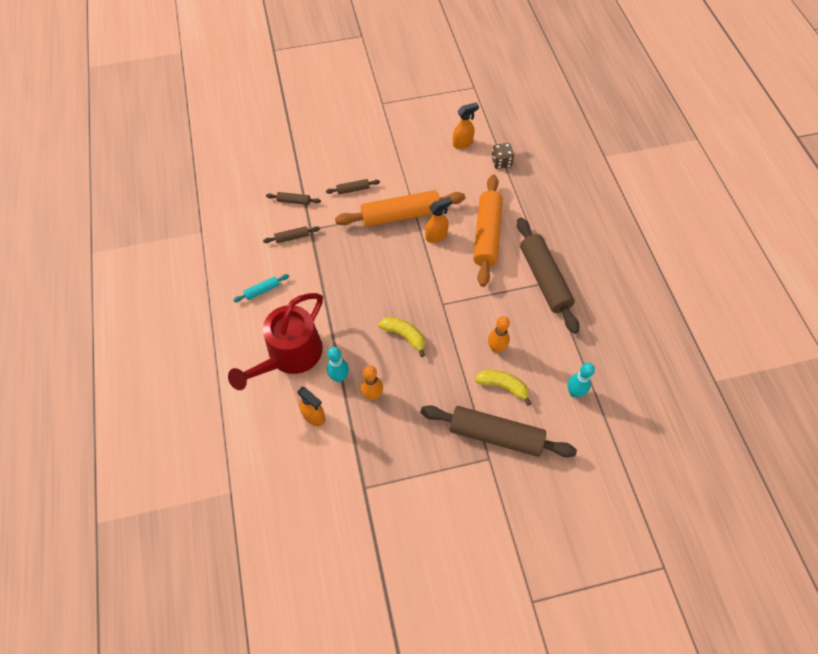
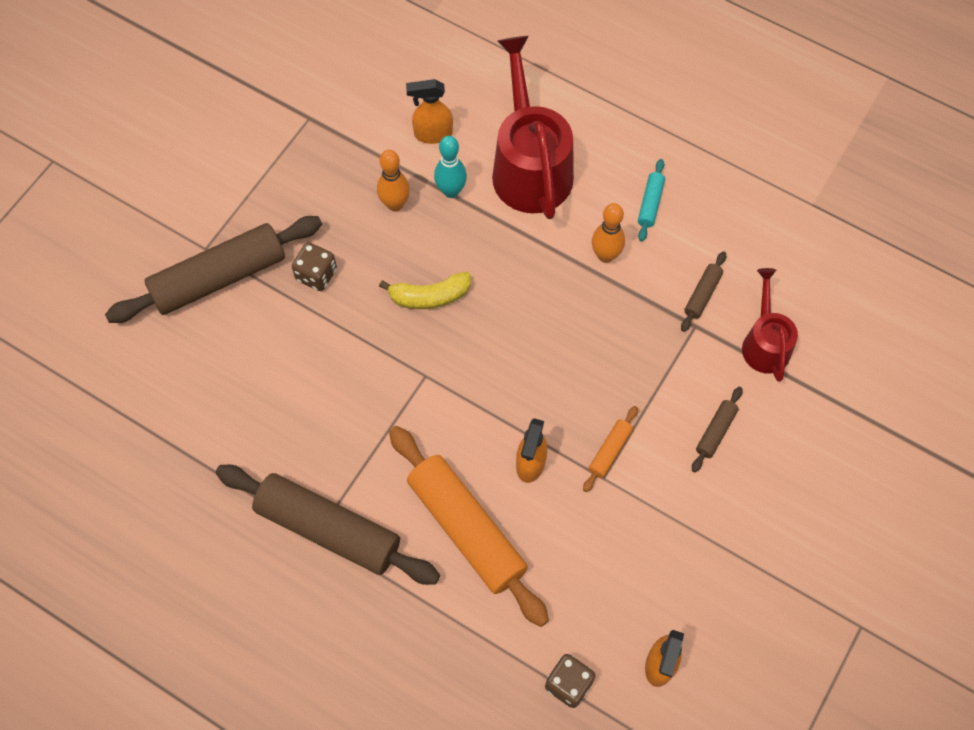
camera: 135 degrees right, 5 degrees up
(294, 201) = (765, 343): brown rolling pin -> red watering can
(400, 215) = (609, 451): orange rolling pin -> orange rolling pin, size x0.43
(446, 393) = (316, 275): none -> brown dice
(496, 348) = (307, 377): orange bowling pin -> orange bowling pin (605, 255)
(503, 386) = (258, 338): yellow banana -> none
(574, 392) = (166, 403): turquoise bowling pin -> none

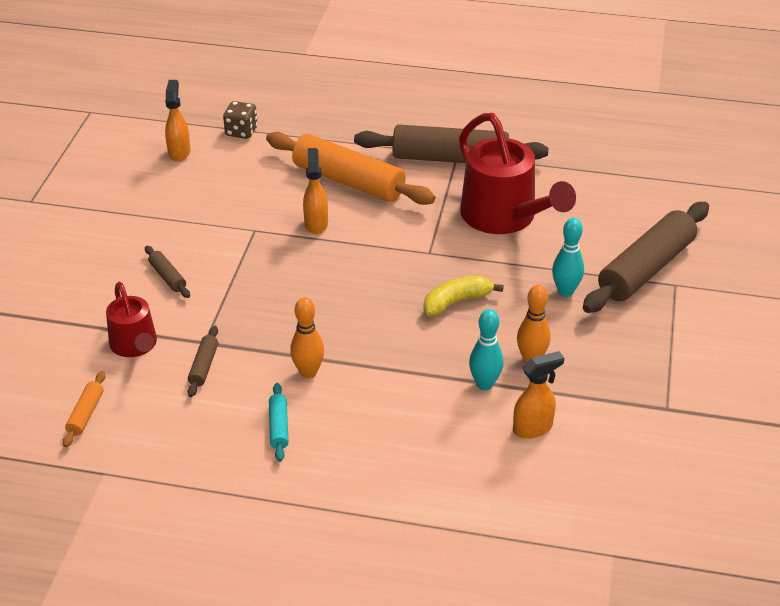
camera: 160 degrees right, 25 degrees down
(316, 275) = (565, 291): brown dice -> turquoise bowling pin
(529, 166) = (417, 427): red watering can -> red watering can (504, 217)
(609, 451) = (254, 245): orange rolling pin -> orange rolling pin (86, 414)
(715, 432) = (167, 277): brown rolling pin -> brown rolling pin turned 45 degrees counterclockwise

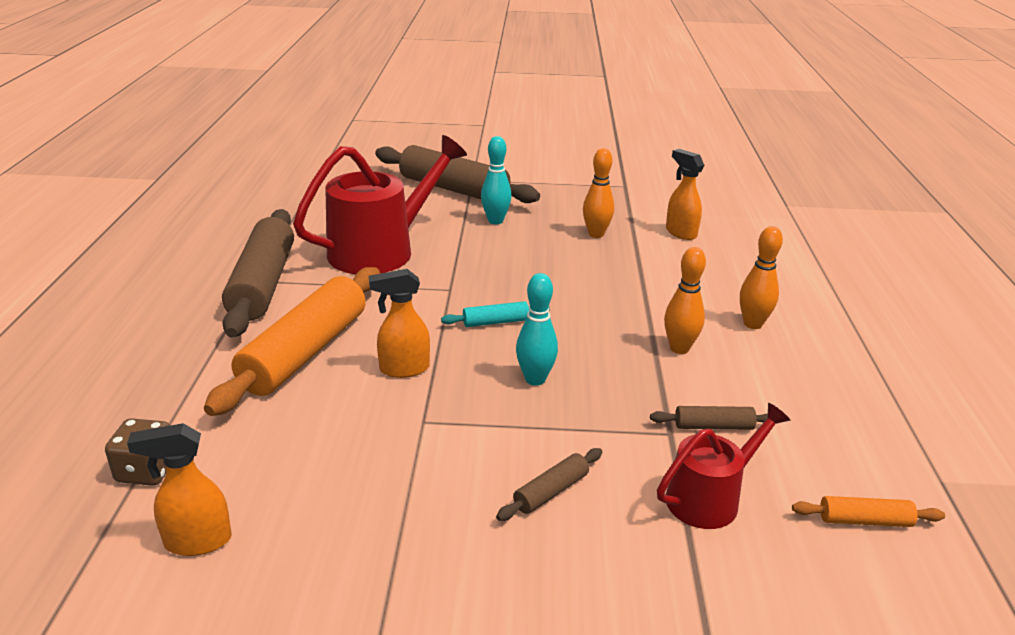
camera: 100 degrees left, 10 degrees down
(279, 427) = (771, 359): turquoise rolling pin -> turquoise rolling pin (495, 322)
(336, 431) = (752, 324): none -> orange bowling pin
(456, 302) = (529, 270): yellow banana -> none
(484, 384) = (640, 254): turquoise bowling pin -> turquoise bowling pin (535, 379)

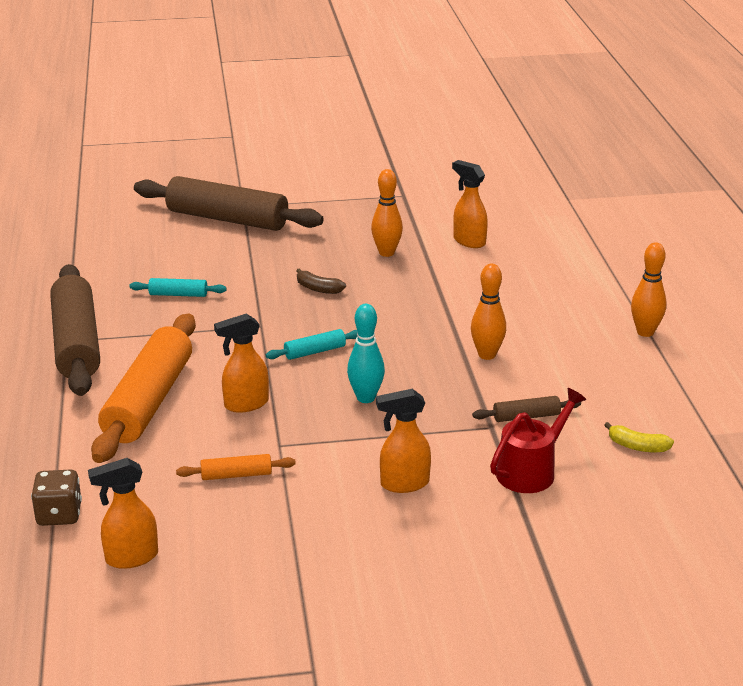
camera: 10 degrees left, 0 degrees up
(381, 250) = (178, 294): red watering can -> turquoise rolling pin
(495, 221) = (282, 250): turquoise bowling pin -> none
(519, 260) = (318, 289): none -> brown banana
(551, 492) = (404, 484): brown rolling pin -> orange spray bottle
(752, 324) = (549, 324): orange bowling pin -> orange bowling pin (645, 332)
(846, 484) = (637, 446): none -> yellow banana
(864, 520) = (652, 470): orange rolling pin -> orange rolling pin (236, 475)

